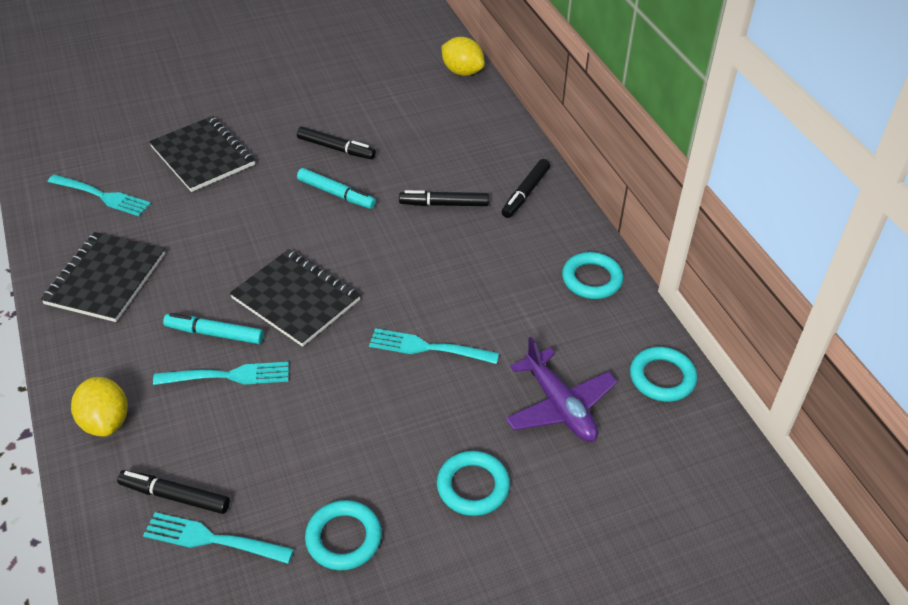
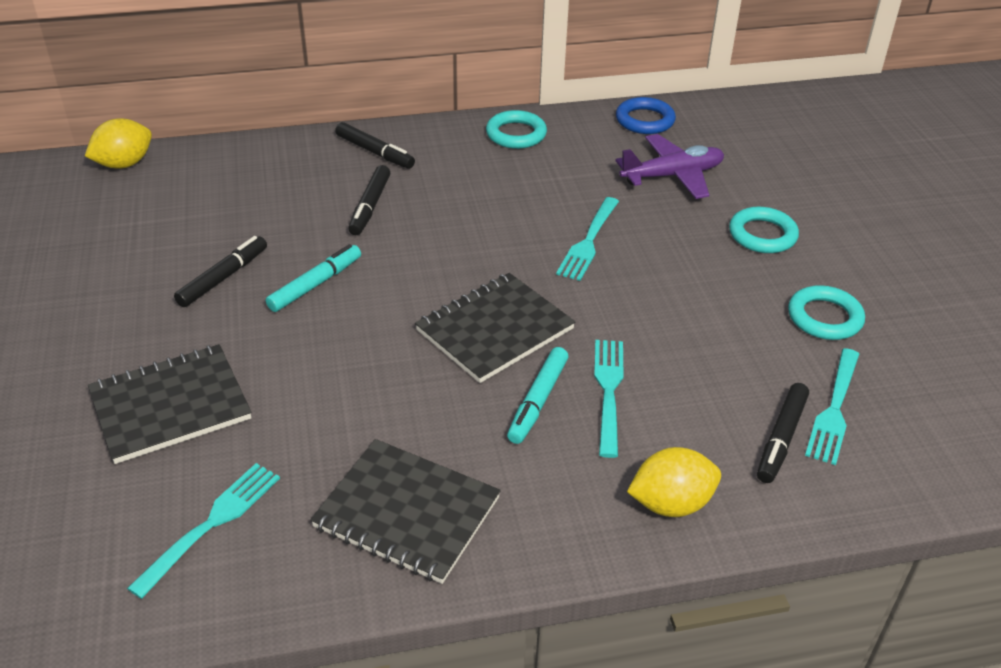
camera: 80 degrees left, 5 degrees down
(662, 378) = (645, 120): turquoise ring -> blue ring

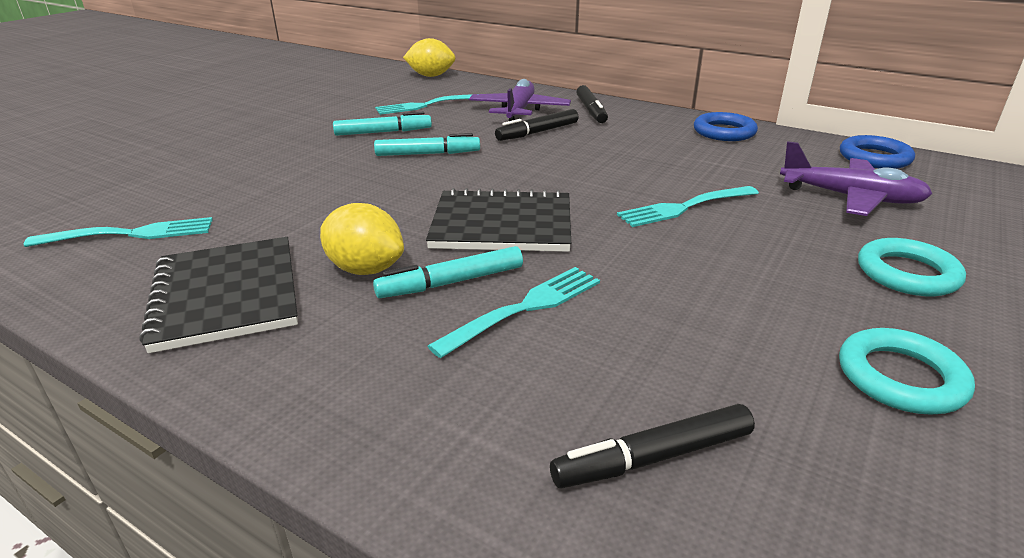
camera: 45 degrees right, 10 degrees down
(170, 406) = (237, 172): black notebook -> none
(223, 278) = (383, 132): black marker -> turquoise marker
(310, 183) = (519, 111): none -> purple plane
(516, 134) = (724, 132): turquoise ring -> blue ring
(671, 503) = (423, 431): yellow lemon -> yellow lemon (365, 269)
(834, 408) = (782, 474): turquoise fork -> turquoise fork (426, 105)

